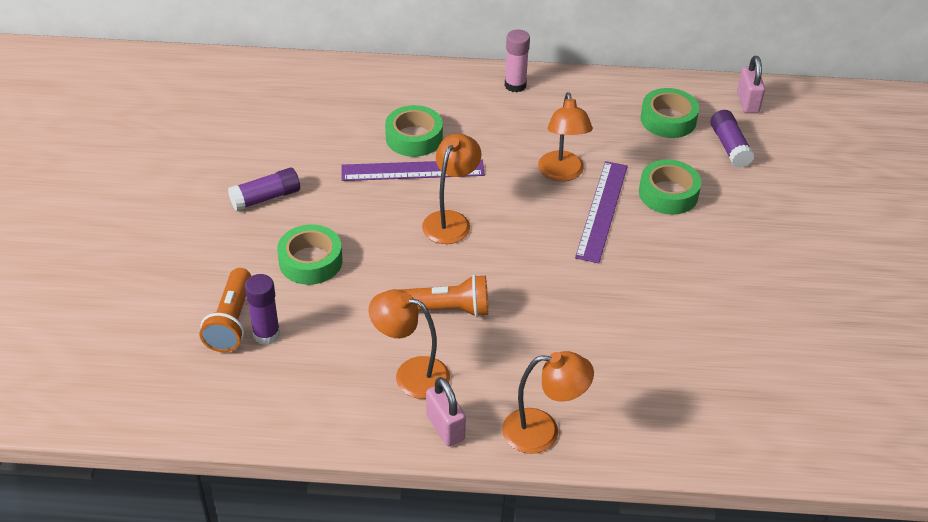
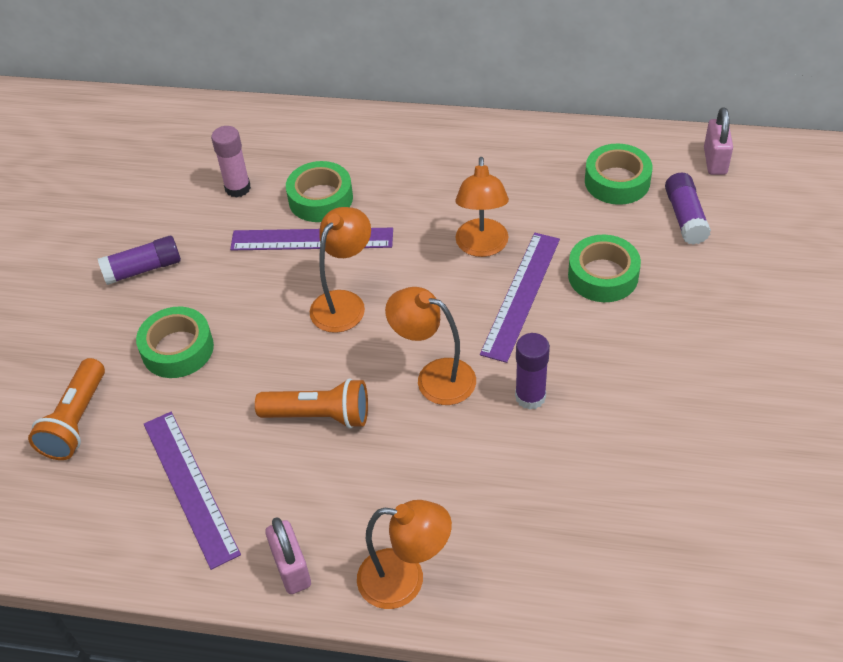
camera: 10 degrees right, 5 degrees up
(266, 334) = (111, 439): purple glue stick -> purple glue stick (530, 397)
(344, 369) = (190, 486): none -> purple ruler
(411, 374) = (264, 497): orange lamp -> orange lamp (434, 377)
(515, 85) = (446, 136): pink glue stick -> pink glue stick (238, 188)

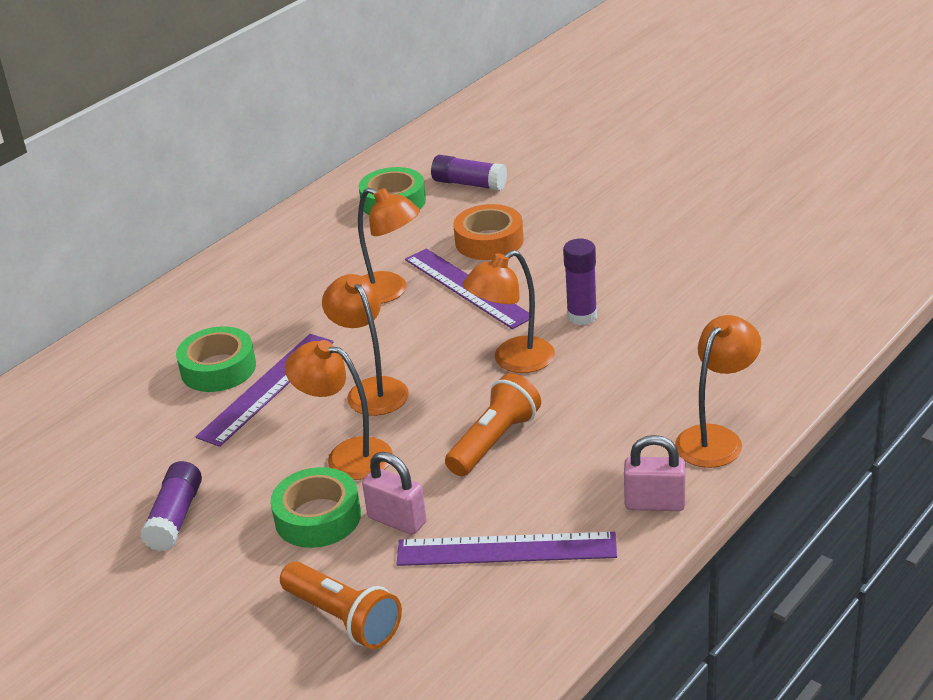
camera: 60 degrees left, 15 degrees down
(238, 188) = (136, 420): pink glue stick -> none
(256, 329) = (347, 455): none -> orange lamp
(603, 275) = (489, 241): green tape -> orange tape
(715, 161) = (425, 152): pink padlock -> pink padlock (397, 520)

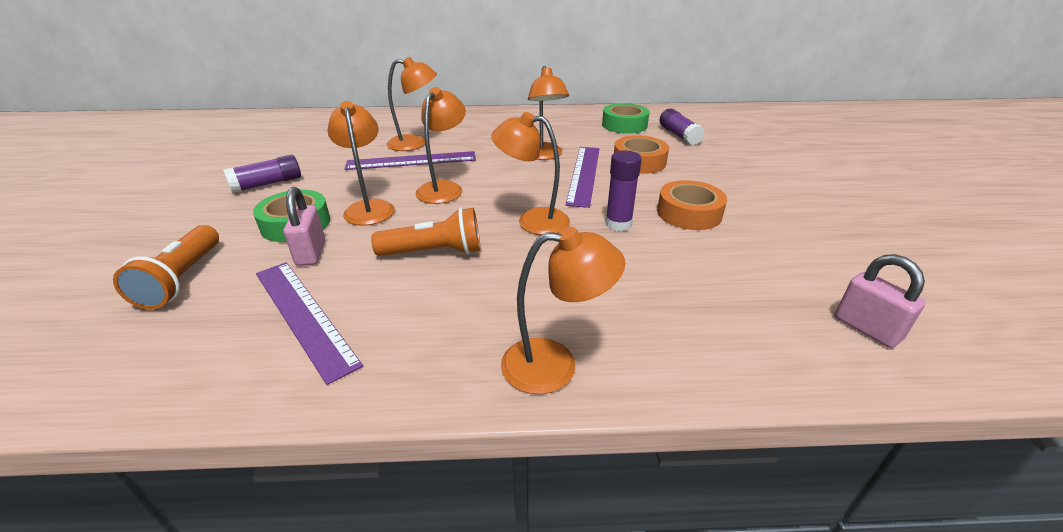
camera: 45 degrees right, 0 degrees up
(218, 368) = (415, 143): green tape -> orange lamp
(615, 269) = (689, 213): none -> orange tape
(654, 503) = (424, 371): pink padlock -> pink padlock (866, 329)

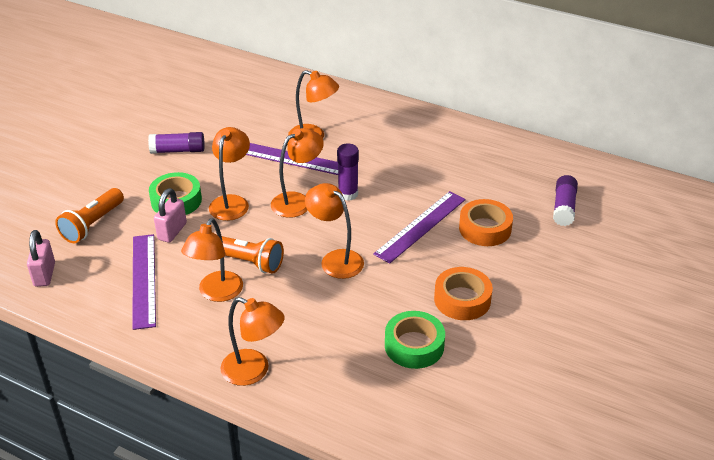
camera: 30 degrees right, 5 degrees up
(544, 156) = (408, 191): orange lamp -> orange lamp (216, 293)
(618, 224) = (395, 288): purple glue stick -> purple glue stick (348, 194)
(624, 125) = (525, 174): green tape -> green tape (414, 345)
(866, 329) = (468, 437): pink padlock -> pink padlock (44, 274)

